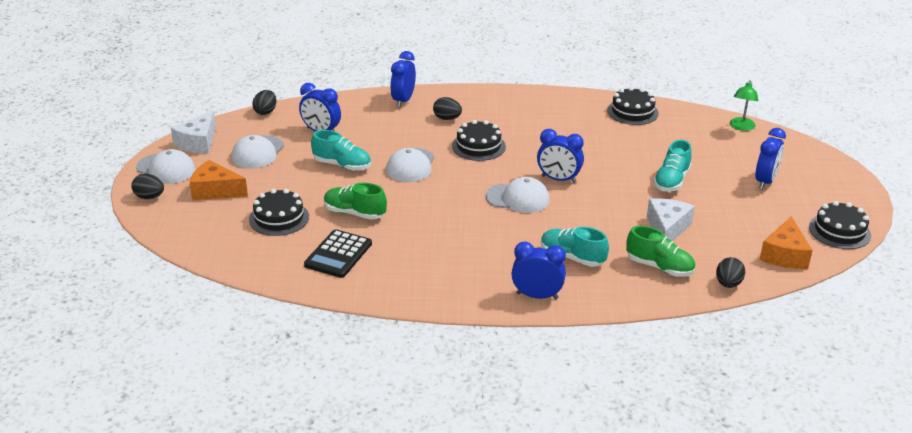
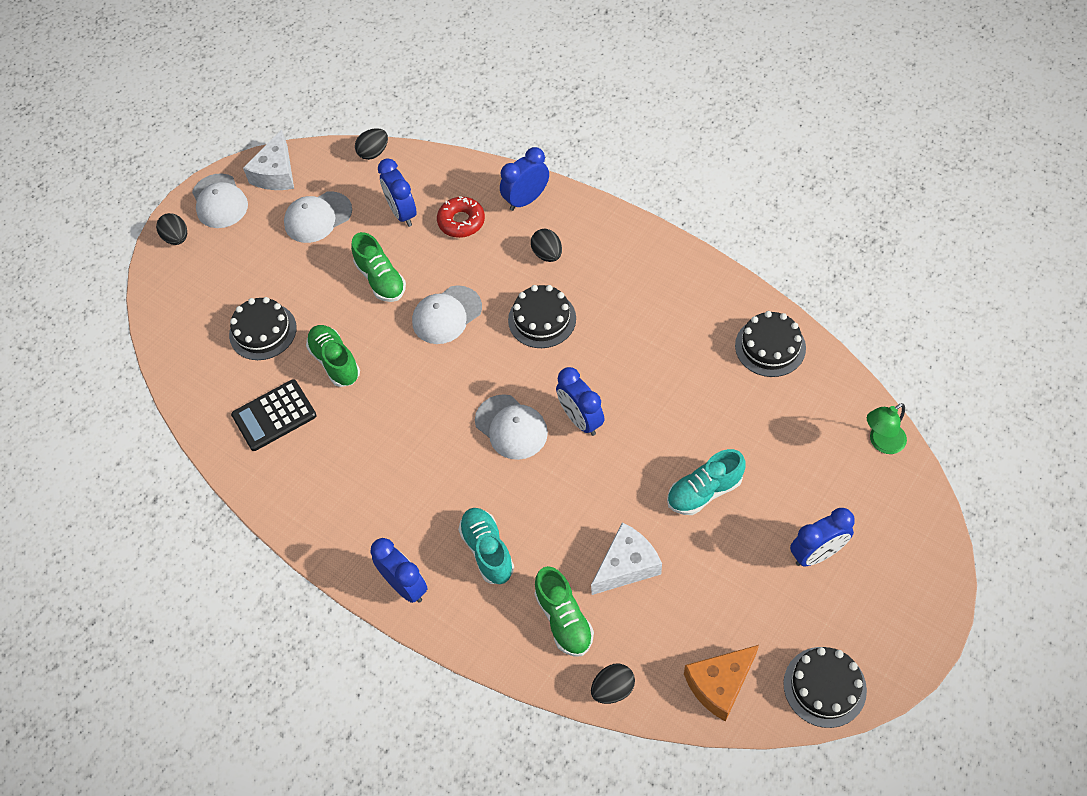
camera: 40 degrees right, 25 degrees up
(198, 142) = (276, 173): white cheese -> white cheese turned 45 degrees counterclockwise
(215, 191) = (238, 258): orange cheese -> none
(342, 165) = (381, 279): turquoise shoe -> green shoe
(369, 123) = (461, 221): none -> red donut

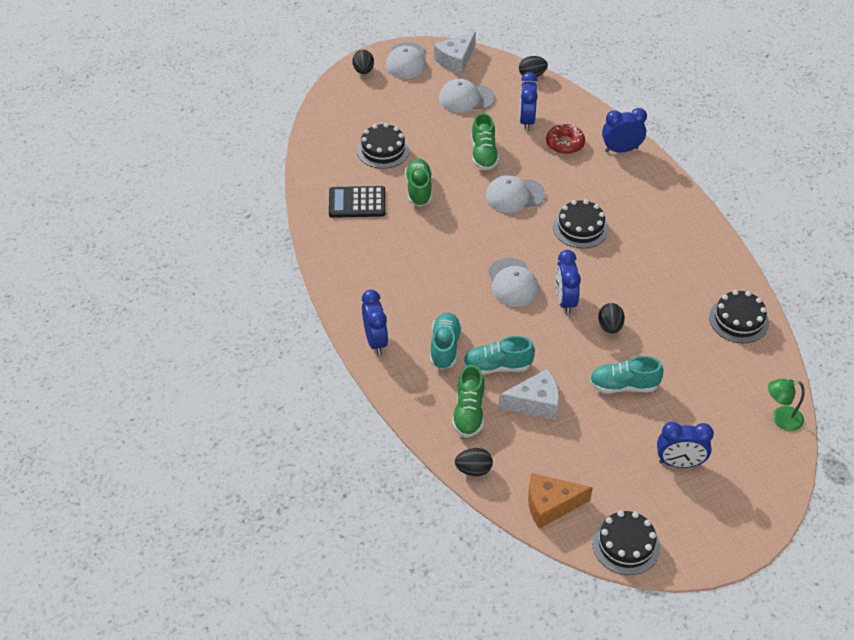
camera: 25 degrees right, 10 degrees down
(547, 254) = (613, 190): black egg -> black egg (610, 327)
(559, 543) = (497, 366): none -> turquoise shoe

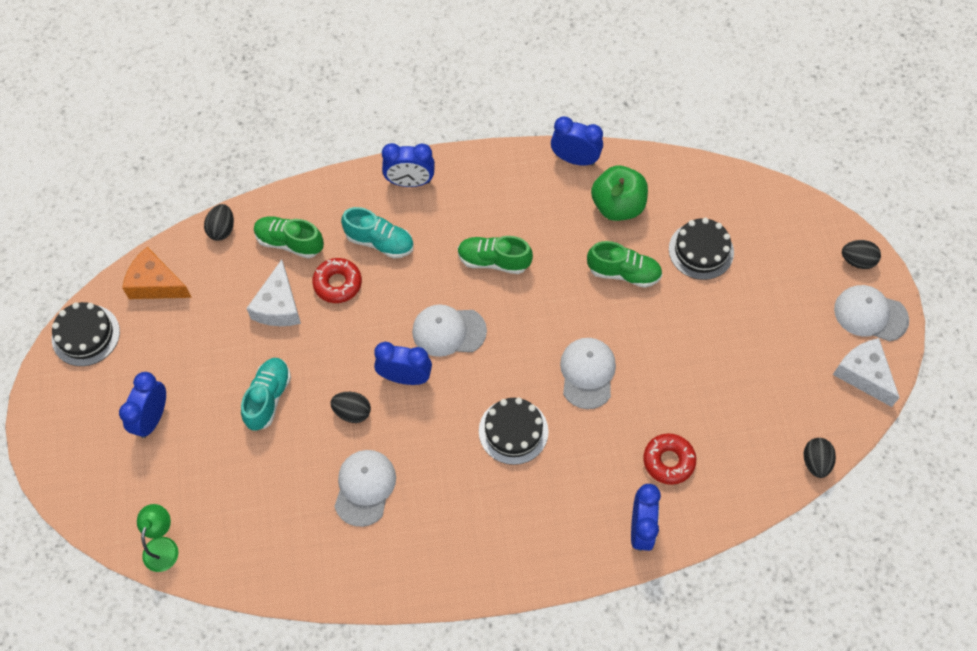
camera: 105 degrees right, 15 degrees up
(357, 202) = (617, 206): black calculator -> green apple
(466, 98) = (781, 366): white cap -> white cap (364, 487)
(484, 154) = (669, 359): green shoe -> green shoe (493, 261)
(497, 366) = (337, 283): turquoise shoe -> red donut
(526, 120) = (723, 427): blue clock -> blue clock (575, 159)
(551, 505) = (156, 284): orange cheese -> orange cheese turned 75 degrees counterclockwise
(738, 320) = (313, 560): black cake -> none

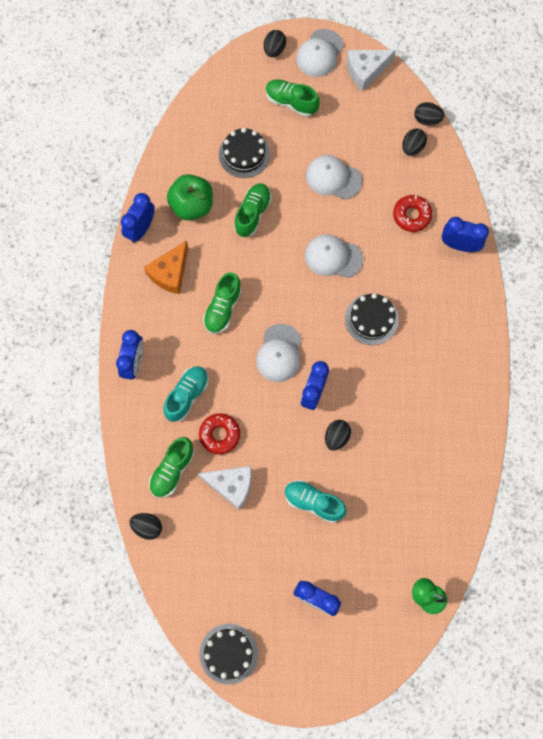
camera: 80 degrees left, 10 degrees up
(156, 284) = (190, 589): orange cheese -> orange cheese (170, 273)
(364, 487) = (400, 435): white cap -> white cap (333, 178)
(768, 449) = (412, 147): none -> black egg
(788, 292) = (291, 102): none -> green shoe

